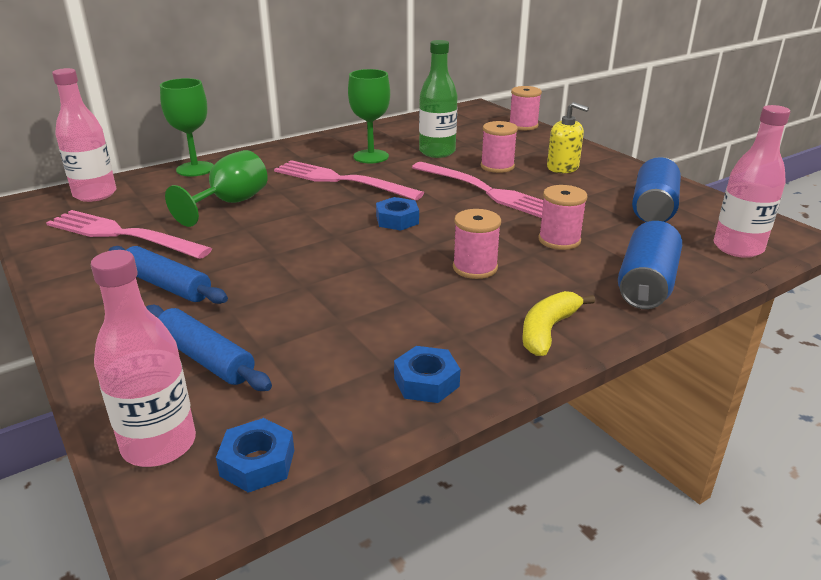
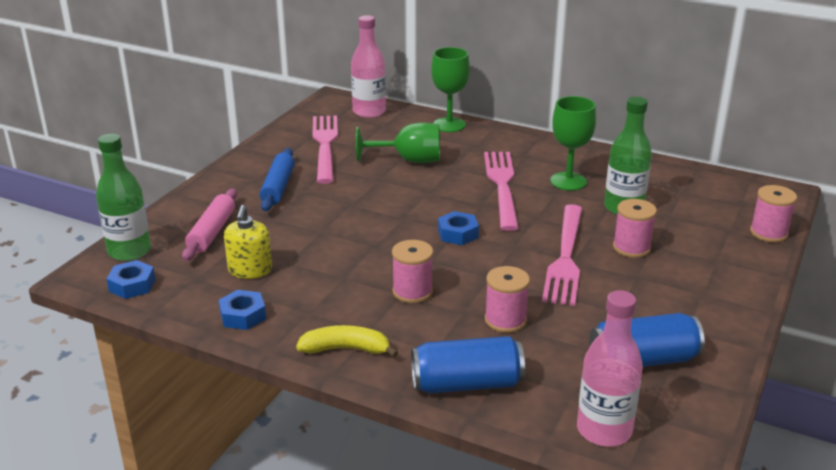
camera: 60 degrees right, 0 degrees up
(159, 444) = (129, 251): pink bottle -> green bottle
(206, 358) = (212, 232): blue rolling pin -> pink rolling pin
(563, 167) = (680, 284): yellow soap dispenser -> yellow soap dispenser (250, 270)

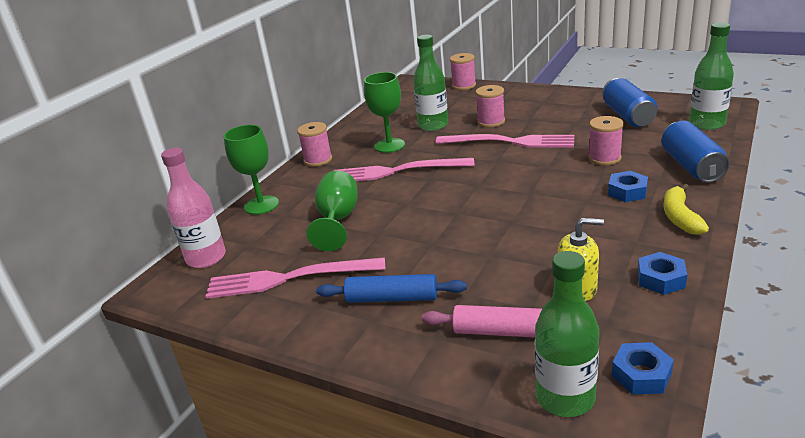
camera: 85 degrees left, 0 degrees up
(412, 292) = (581, 196): pink spool -> pink spool (318, 160)
(458, 234) = (482, 184): blue nut -> blue nut (627, 192)
(604, 430) = (707, 124): pink bottle -> green bottle

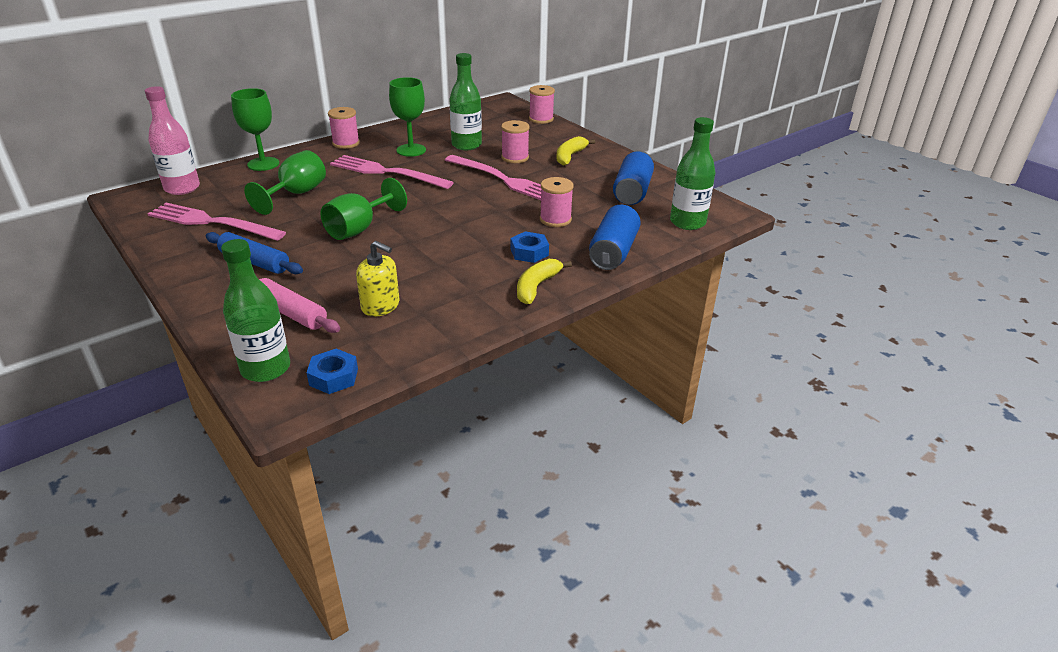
camera: 20 degrees right, 5 degrees up
(447, 228) = (359, 229): none -> green goblet
(534, 106) = (570, 156): none -> yellow banana
(660, 279) = (448, 324): blue nut -> none

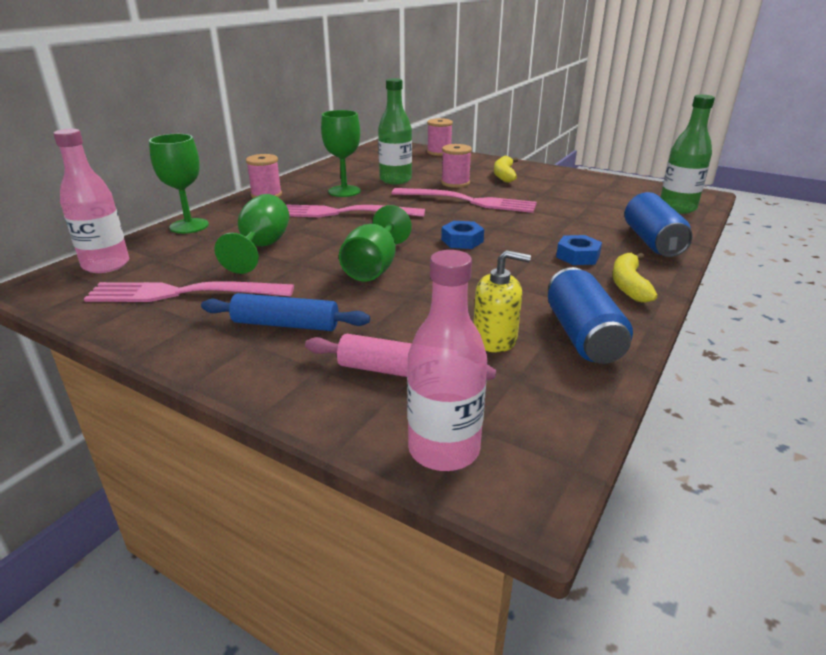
camera: 20 degrees left, 5 degrees down
(266, 368) = (444, 449): green bottle -> pink bottle
(333, 377) = (542, 435): blue nut -> blue nut (462, 240)
(555, 219) = (562, 225): pink spool -> none
(632, 192) = (596, 193): blue can -> blue can (582, 335)

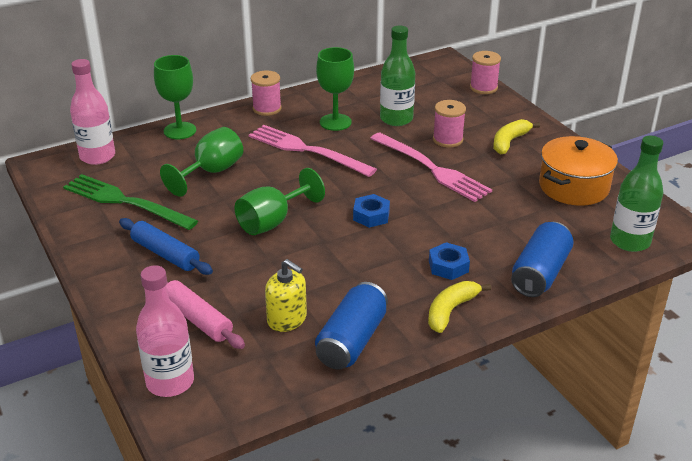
camera: 30 degrees right, 5 degrees up
(181, 293) = (124, 201): pink fork -> green fork
(589, 189) = (574, 187): none -> orange pot

